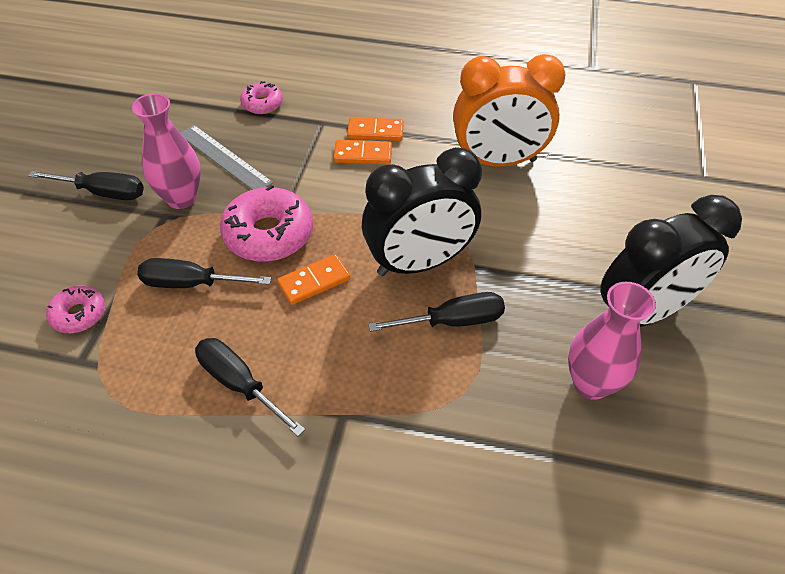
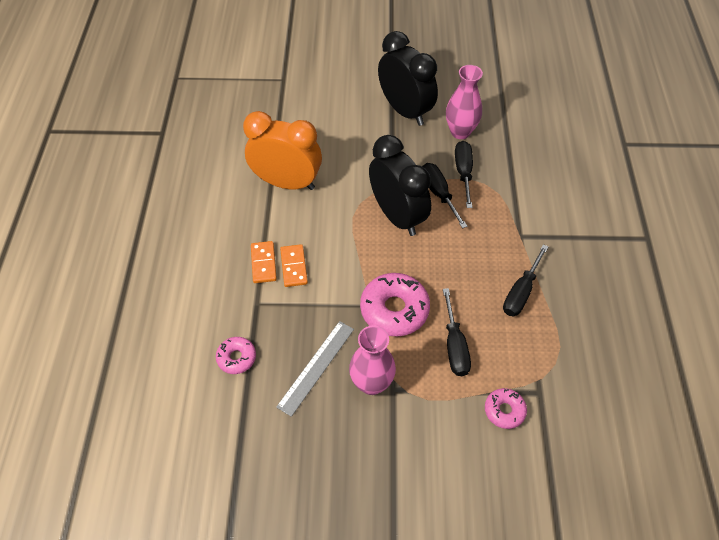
camera: 100 degrees left, 5 degrees up
(103, 193) = (379, 450): black screwdriver -> black screwdriver (463, 172)
(314, 281) = (430, 271): orange domino -> none
(497, 161) = (287, 183): orange clock -> orange clock turned 60 degrees counterclockwise

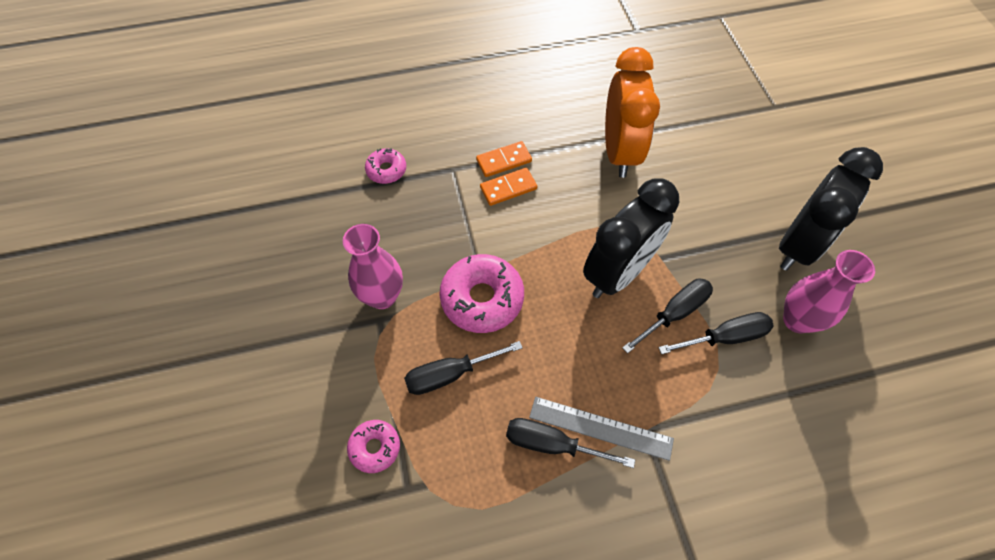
camera: 75 degrees right, 5 degrees up
(316, 367) = (391, 240): grey ruler -> grey ruler (600, 428)

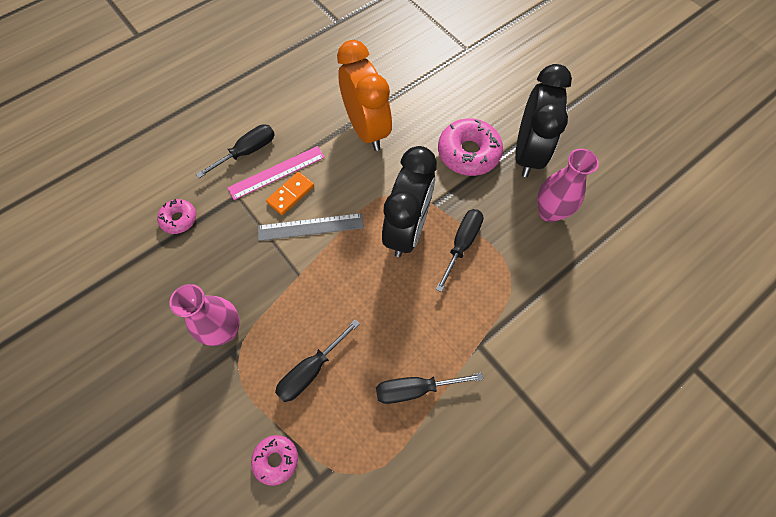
camera: 25 degrees left, 5 degrees up
(482, 299) = (309, 296): pink donut -> pink donut (468, 153)
(504, 161) = (276, 172): orange domino -> pink ruler
(600, 428) = (445, 359): grey ruler -> grey ruler (310, 227)
(725, 337) = (505, 247): black screwdriver -> black screwdriver (247, 152)

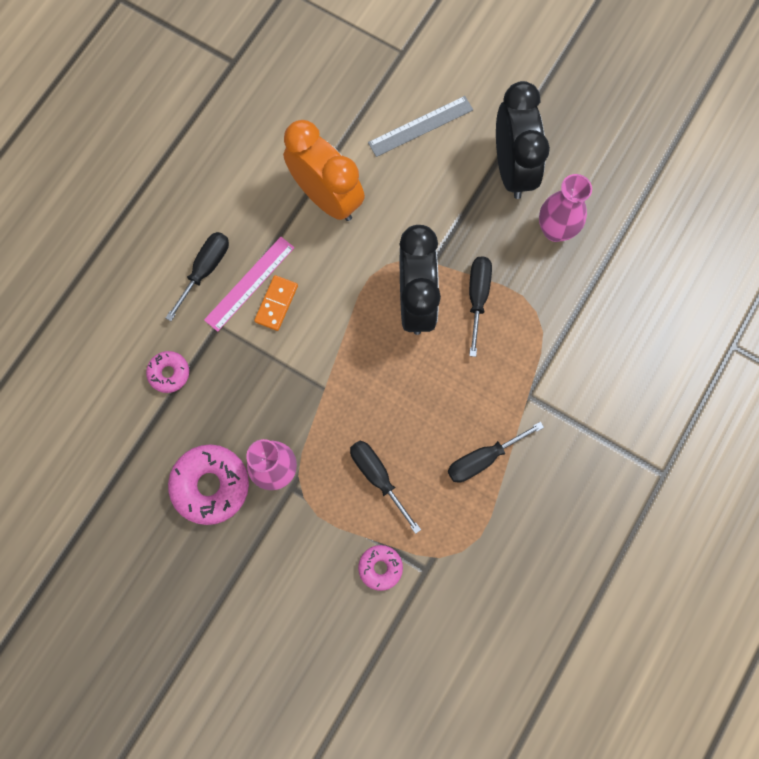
camera: 20 degrees left, 10 degrees up
(310, 227) = (314, 333): grey ruler -> grey ruler (420, 126)
(311, 370) = (378, 477): black screwdriver -> black screwdriver turned 120 degrees clockwise
(468, 153) = (449, 189): pink donut -> pink donut (211, 485)

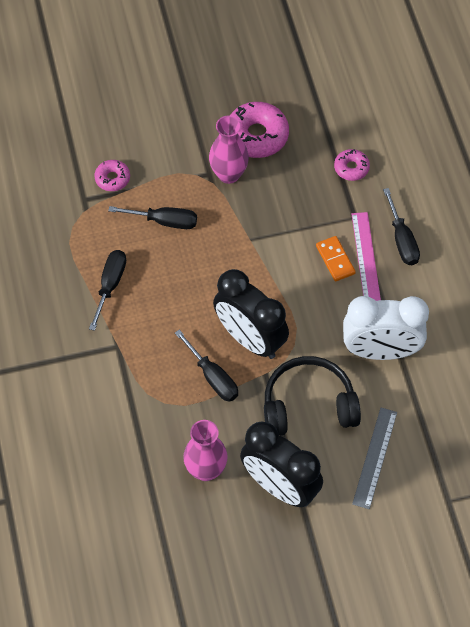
camera: 135 degrees right, 15 degrees down
(327, 197) = (380, 351): orange clock -> white clock
(427, 207) = (308, 405): none -> black headphones

